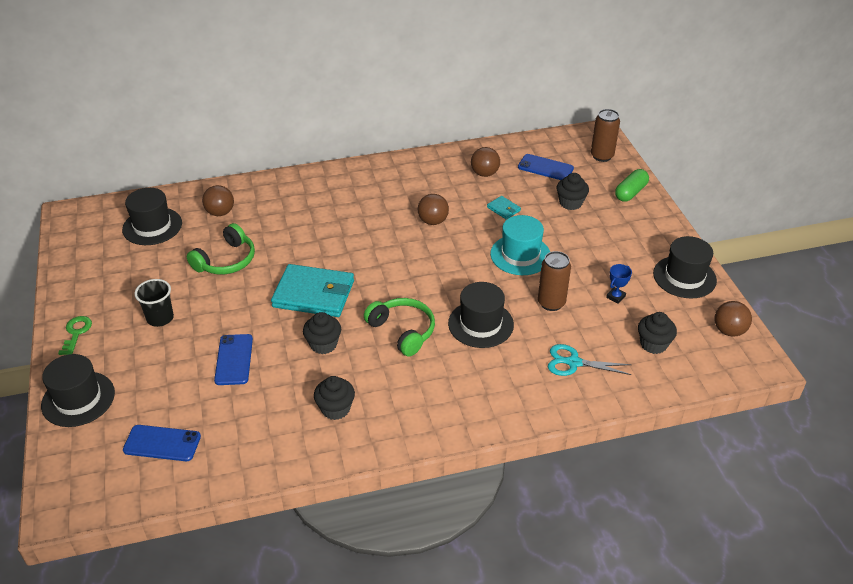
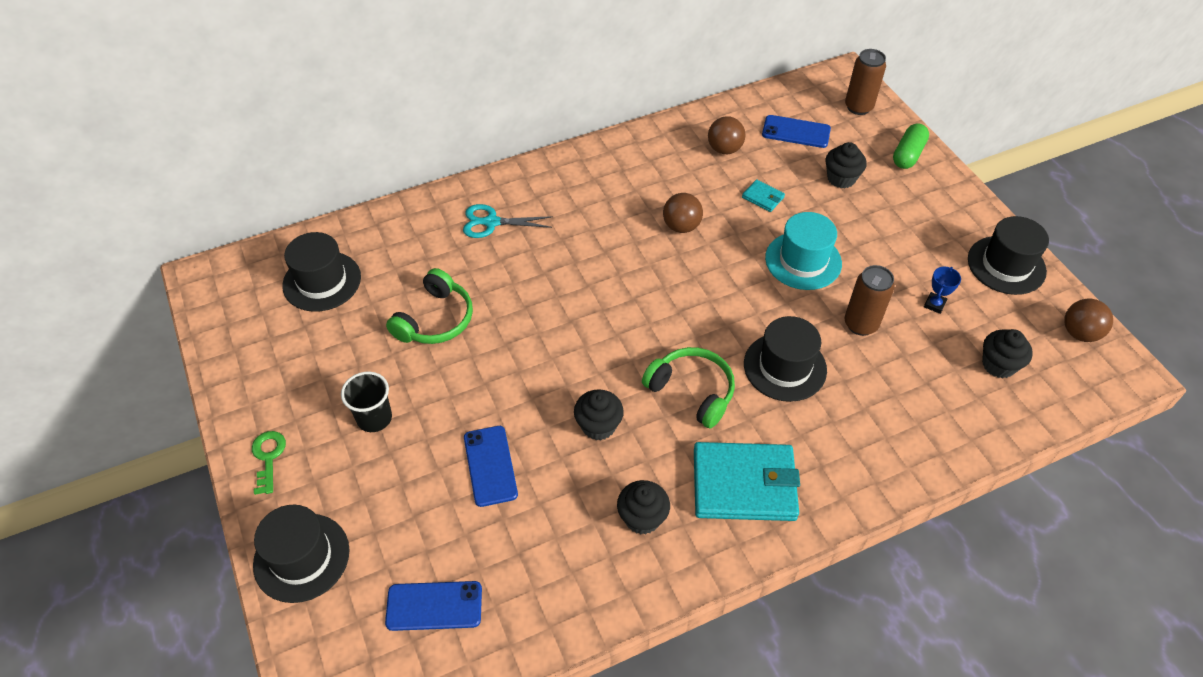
camera: 10 degrees left, 10 degrees up
(220, 212) = (406, 249): brown ball -> none
(314, 294) = (564, 353): turquoise wallet -> turquoise wallet (744, 484)
(573, 362) = (913, 405): turquoise scissors -> turquoise scissors (491, 222)

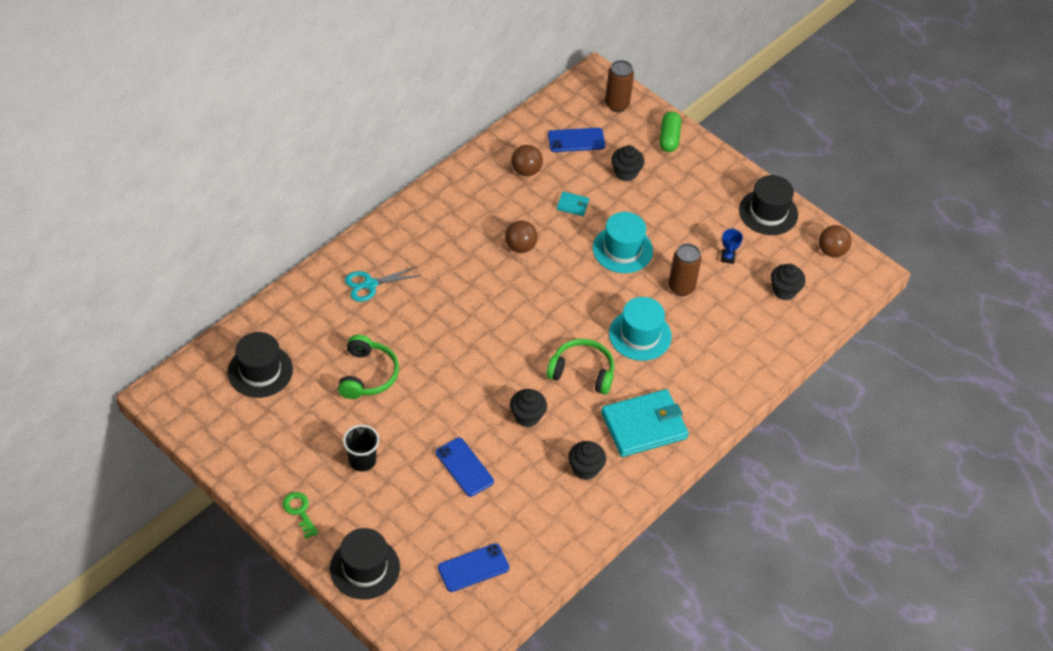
camera: 25 degrees left, 0 degrees up
(785, 367) = (640, 335): black hat -> turquoise hat

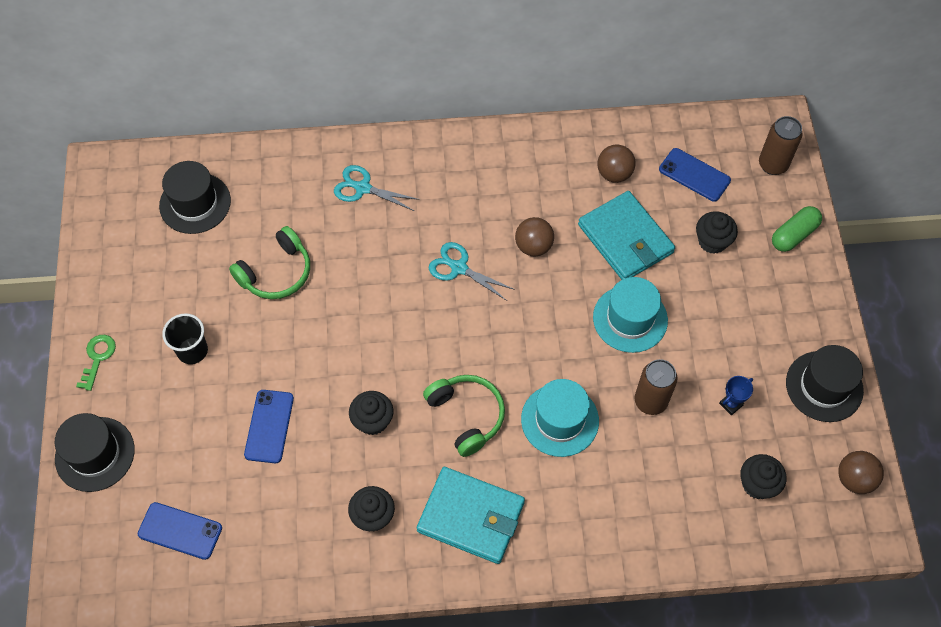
camera: 45 degrees right, 10 degrees up
(486, 291) = (459, 268): none -> turquoise scissors
(572, 205) = (625, 239): turquoise wallet -> turquoise wallet, size x2.33

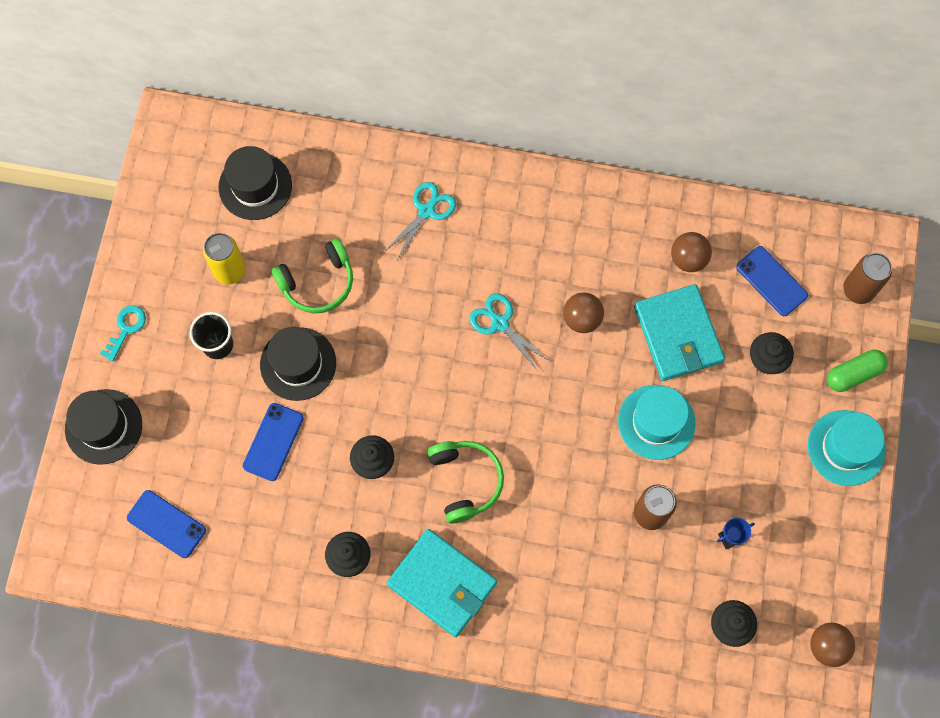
camera: 15 degrees right, 10 degrees up
(98, 358) = (126, 328): green key -> turquoise key
(188, 282) = (230, 271): none -> yellow can
(363, 188) = (426, 211): turquoise scissors -> turquoise scissors turned 90 degrees clockwise
(559, 420) = (555, 509): turquoise hat -> turquoise hat (846, 448)
(824, 386) = (829, 544): black hat -> black hat (298, 364)

